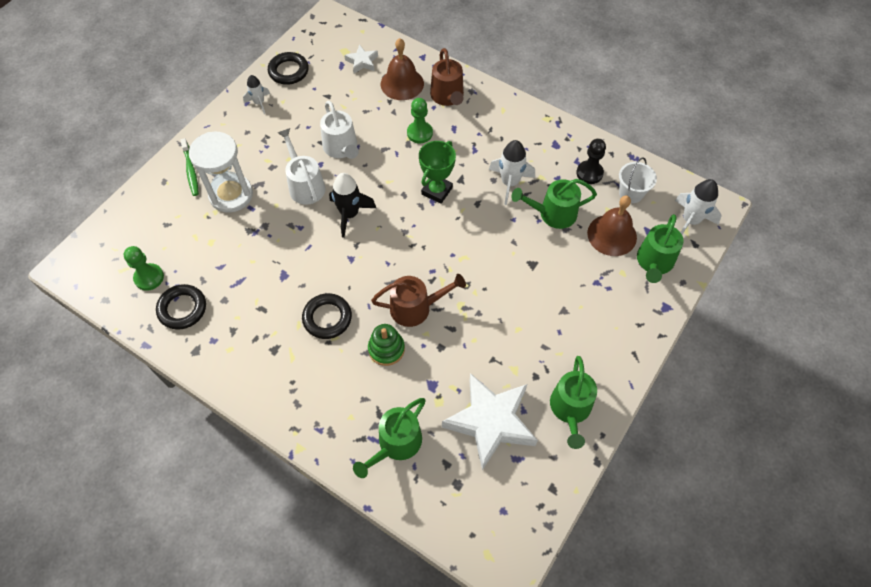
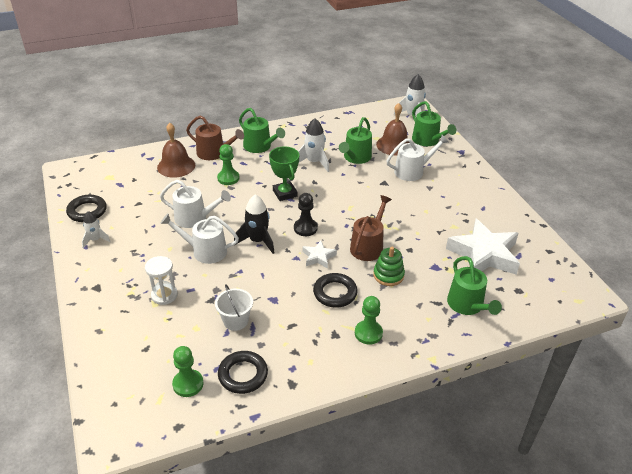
camera: 55 degrees left, 20 degrees down
(191, 171) = (110, 309): green toothbrush -> none
(231, 195) = (164, 295): white hourglass -> white hourglass, size x0.61
(294, 375) = (368, 333): none -> green pawn
(362, 62) = (131, 174): white star -> white star (318, 257)
(570, 409) = (500, 218): green watering can -> green watering can (260, 146)
(578, 279) = (412, 171): none -> white watering can
(589, 173) = (341, 131): black pawn -> black pawn (305, 228)
(631, 193) = (372, 125): white bucket -> white bucket (235, 321)

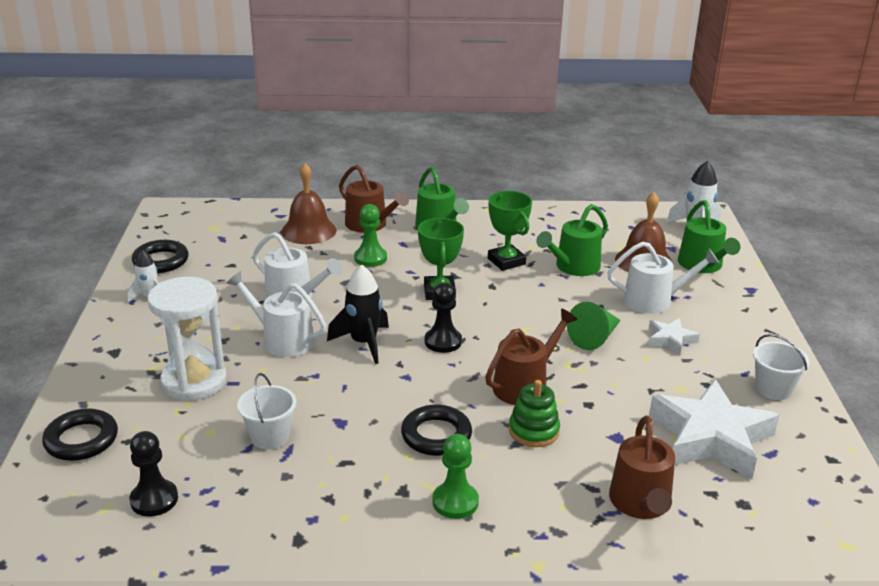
camera: 20 degrees right, 10 degrees down
(164, 295) = (194, 381): white hourglass -> white hourglass, size x1.64
(188, 384) = (154, 499): green pawn -> black pawn
(243, 375) = (236, 508): black ring -> black ring (81, 440)
(314, 162) = (506, 261): white rocket -> green trophy
(318, 257) = (440, 383): white star -> white star (670, 340)
(392, 204) = (595, 337): none -> green cone
(467, 305) = (641, 503): green watering can -> brown watering can
(502, 214) = (773, 389): none -> white bucket

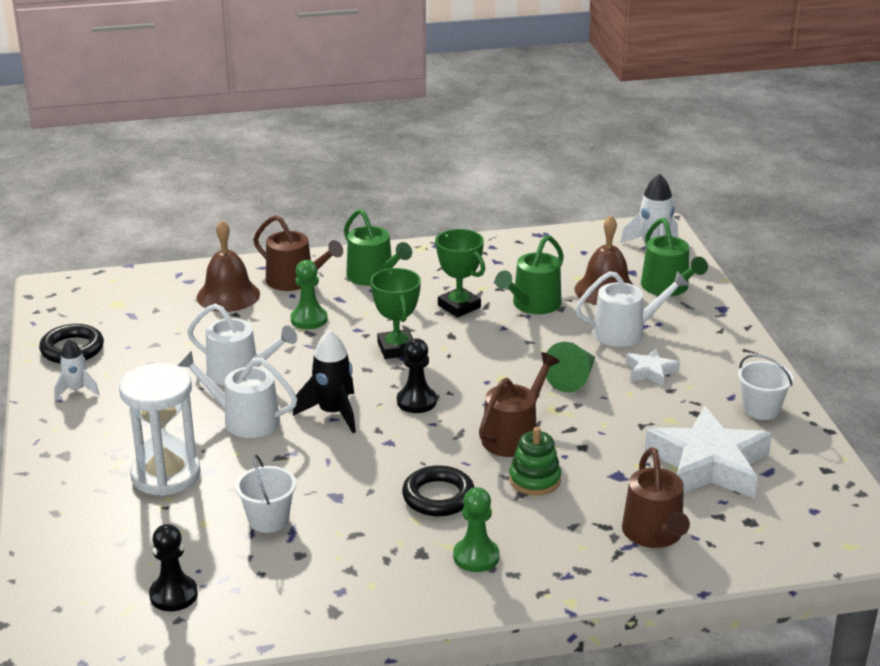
camera: 10 degrees left, 0 degrees up
(81, 440) = (71, 548): black ring -> none

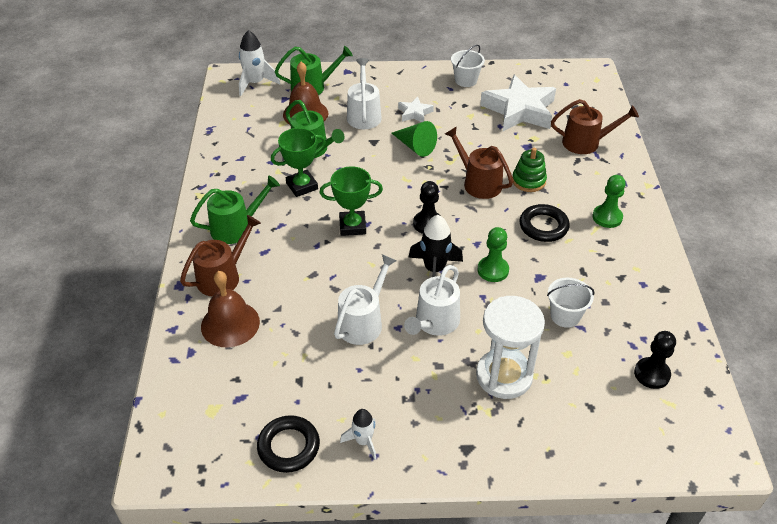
camera: 80 degrees left, 15 degrees up
(309, 319) = (291, 273): green pawn -> green pawn (493, 270)

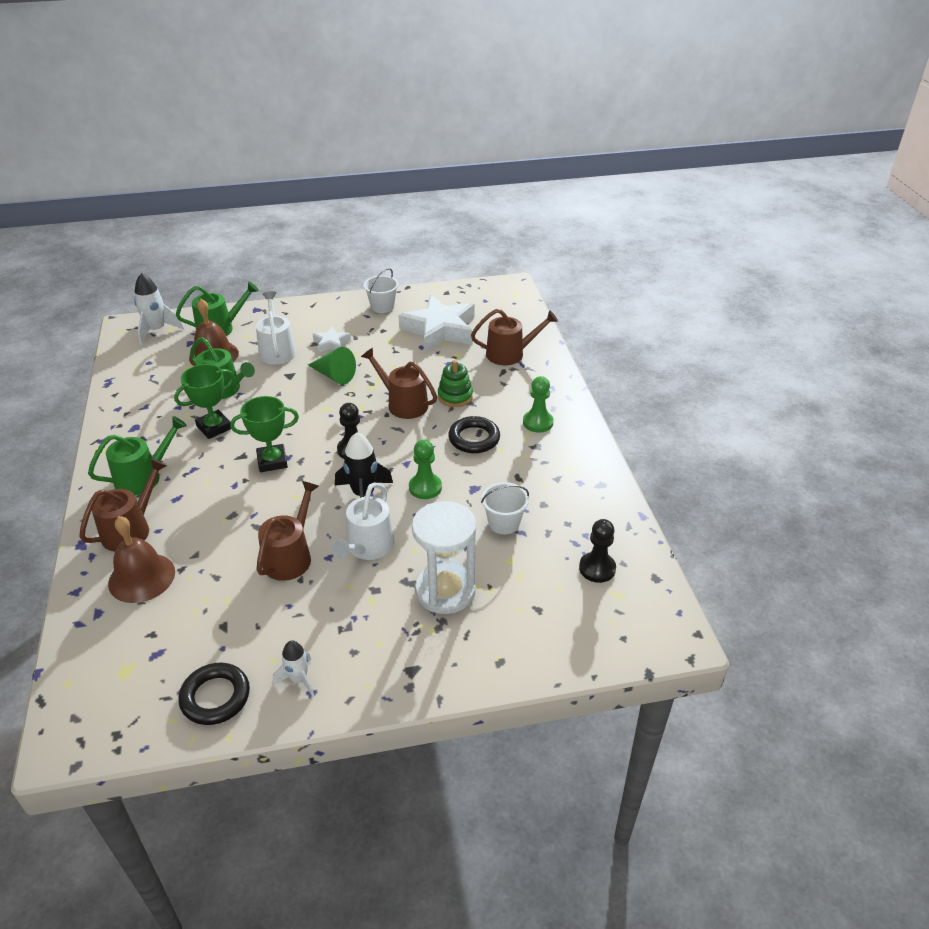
camera: 10 degrees left, 5 degrees down
(363, 322) = (290, 556): white watering can -> brown watering can

